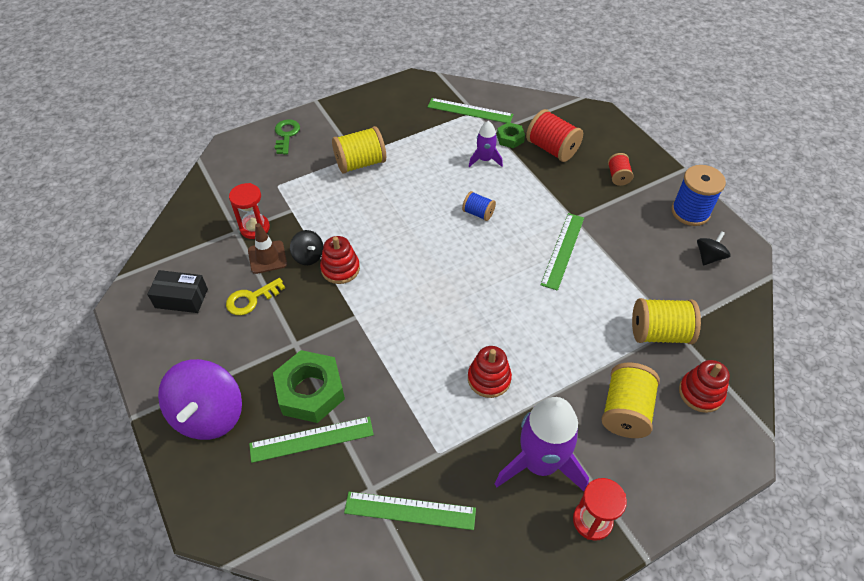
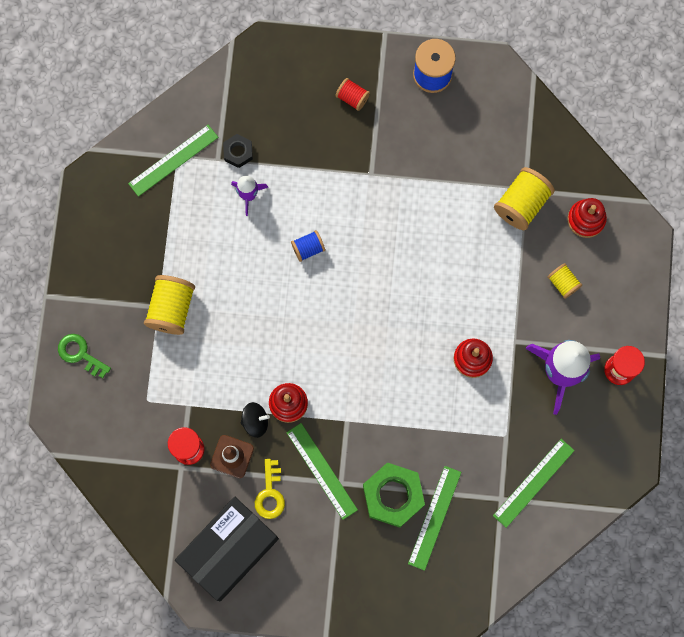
camera: 55 degrees left, 25 degrees up
(181, 298) = (229, 550): black box -> black box, size x1.91
(209, 414) = (362, 581): purple spinning top -> none
(510, 138) = (238, 152): green nut -> black nut
(552, 149) = (278, 126): red spool -> none
(563, 250) = (397, 211): green ruler -> green ruler (322, 471)
(625, 411) = (563, 283): yellow spool -> yellow spool, size x0.56
(709, 257) = (484, 103): black spinning top -> none

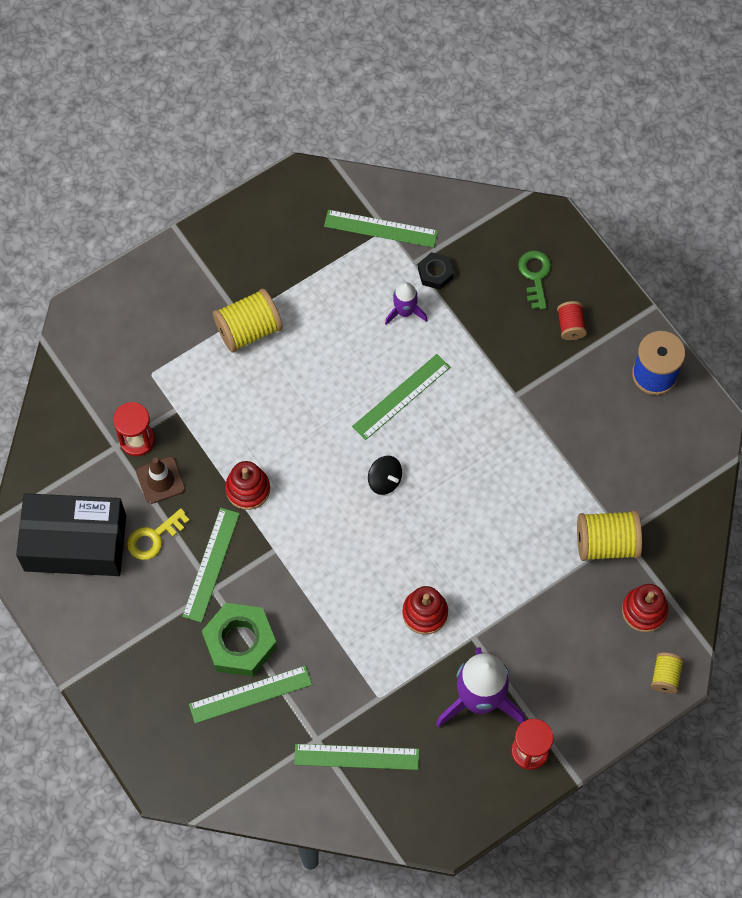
camera: 50 degrees right, 10 degrees down
(80, 354) = (146, 290): green key -> green key (535, 276)
(255, 421) = (208, 475): black spinning top -> black spinning top (384, 480)
(308, 248) = (401, 396): blue spool -> green ruler
(563, 283) = (566, 637): yellow spool -> yellow spool (665, 676)

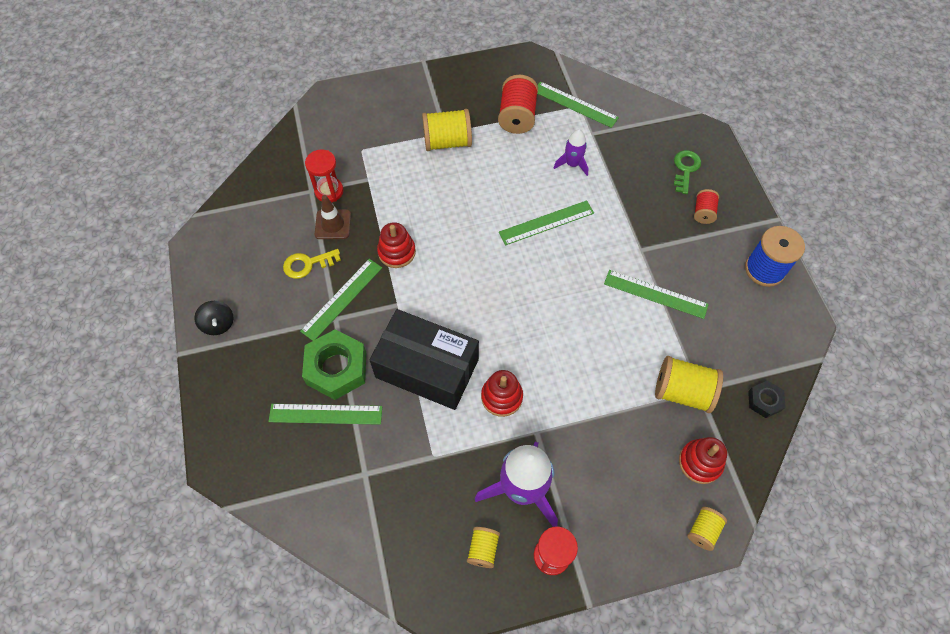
camera: 20 degrees right, 5 degrees down
(75, 543) = (246, 249): black box -> black box (427, 368)
(318, 268) = (517, 117): none -> red spool
(356, 757) = (392, 502): green ruler -> green ruler (655, 294)
(384, 480) = (509, 280): black spinning top -> black spinning top (218, 324)
(435, 273) = (606, 145): black nut -> black nut (764, 401)
(462, 769) = (483, 549): none -> yellow spool

